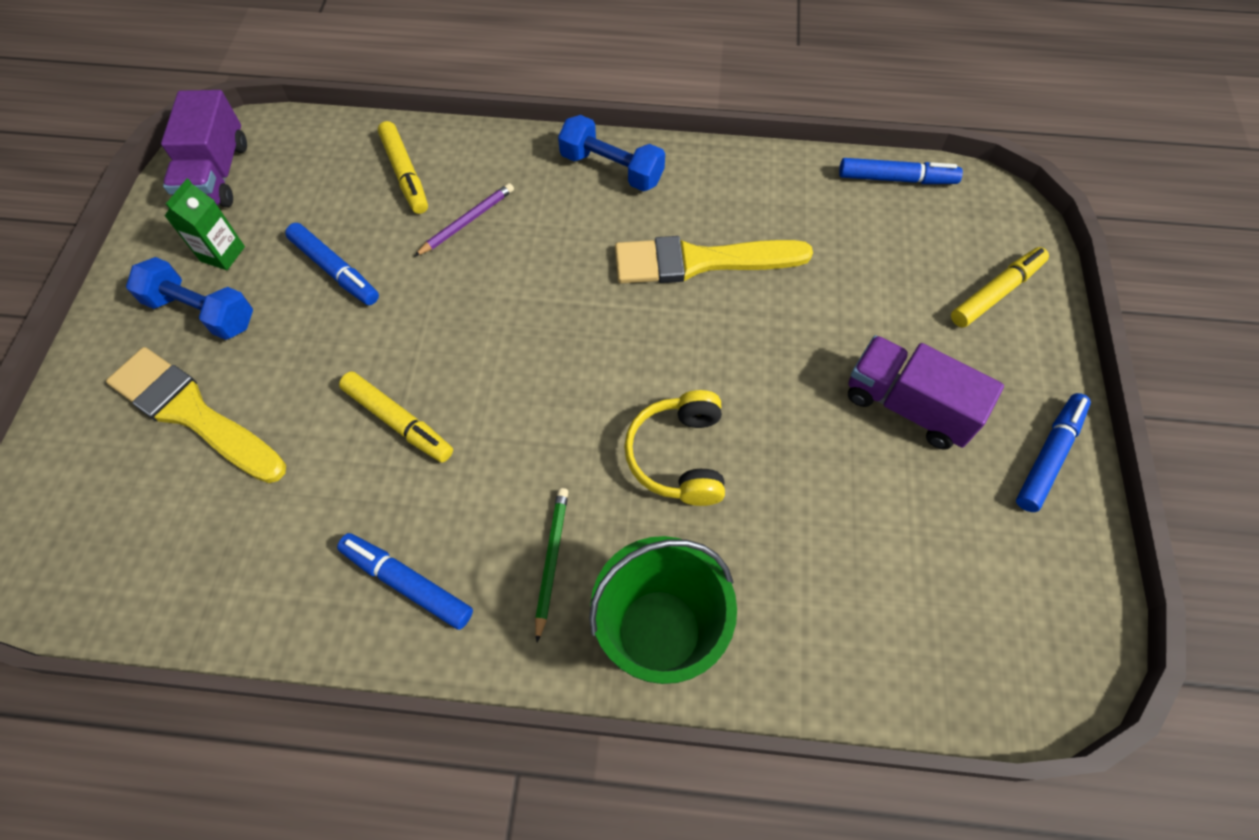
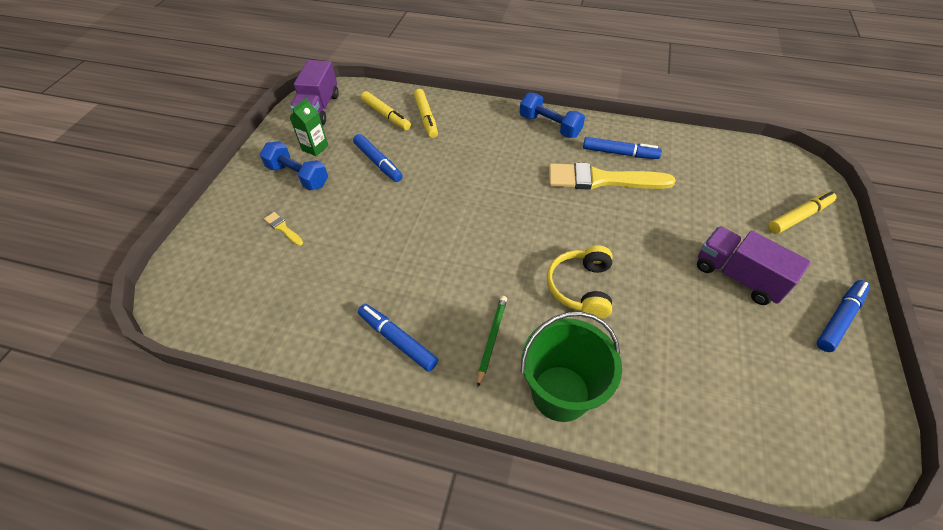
camera: 10 degrees right, 10 degrees down
(192, 413) = (283, 228): yellow brush -> yellow brush, size x0.42
(398, 422) = (404, 247): yellow marker -> yellow marker (386, 115)
(467, 221) = (459, 145): purple pencil -> none
(896, 179) = (731, 147): blue marker -> blue marker (619, 153)

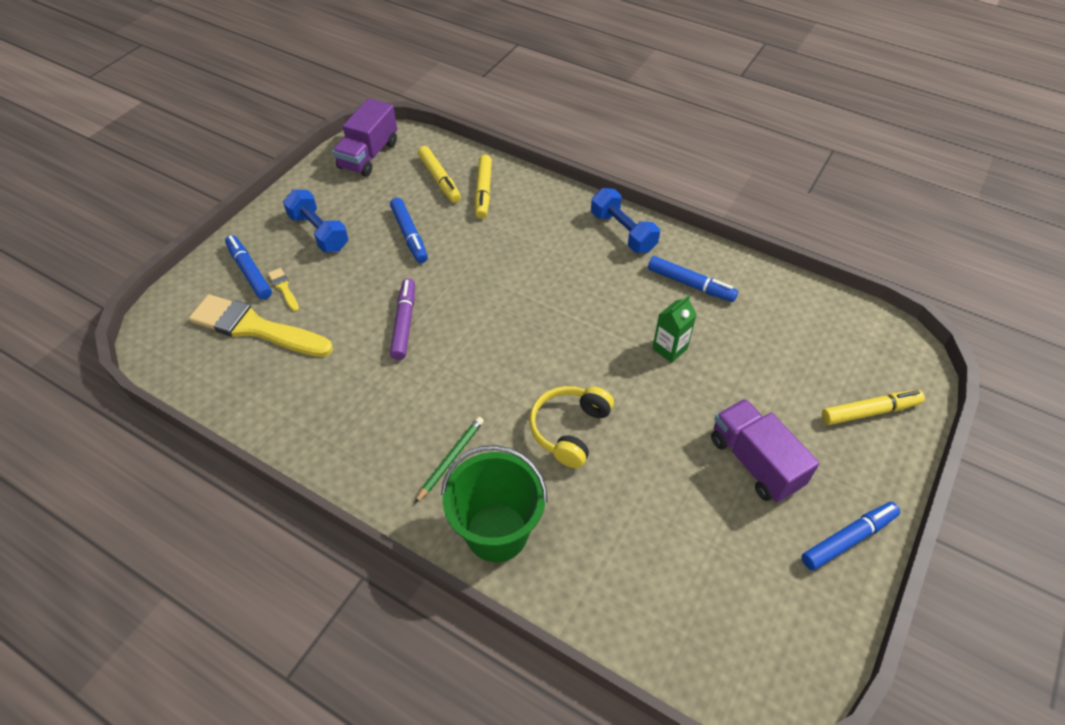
camera: 15 degrees right, 0 degrees up
(315, 148) = (348, 203): green carton -> green carton (669, 349)
(397, 340) = (355, 435): blue marker -> blue marker (249, 271)
(403, 233) = (404, 323): none -> purple marker
(601, 180) = (653, 312): yellow brush -> yellow brush (255, 328)

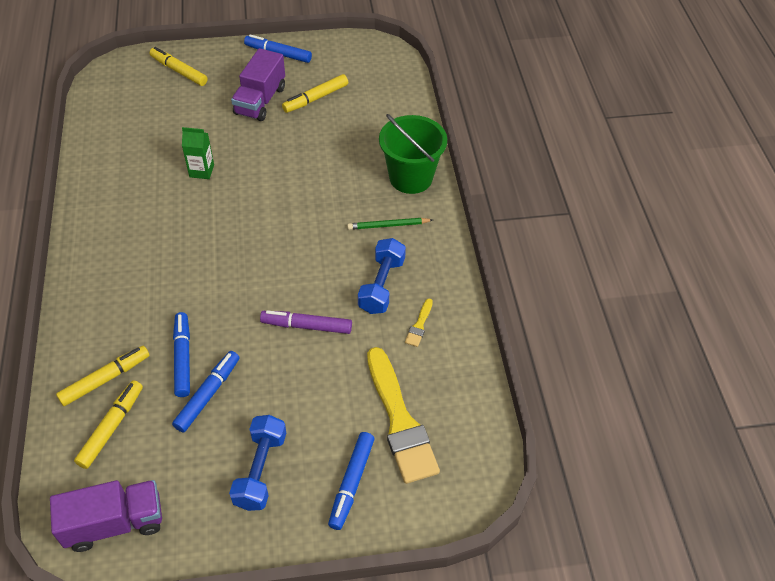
camera: 130 degrees left, 0 degrees up
(284, 288) = (345, 438): yellow brush -> yellow brush (419, 325)
(404, 323) = (306, 326): purple marker -> purple marker turned 45 degrees clockwise
(569, 429) = (313, 184): yellow headphones -> none
(623, 232) = (92, 252): blue dumbbell -> blue dumbbell (381, 285)
(690, 284) = (126, 187): blue marker -> blue marker (183, 358)
(719, 524) = (315, 98): none -> yellow marker

